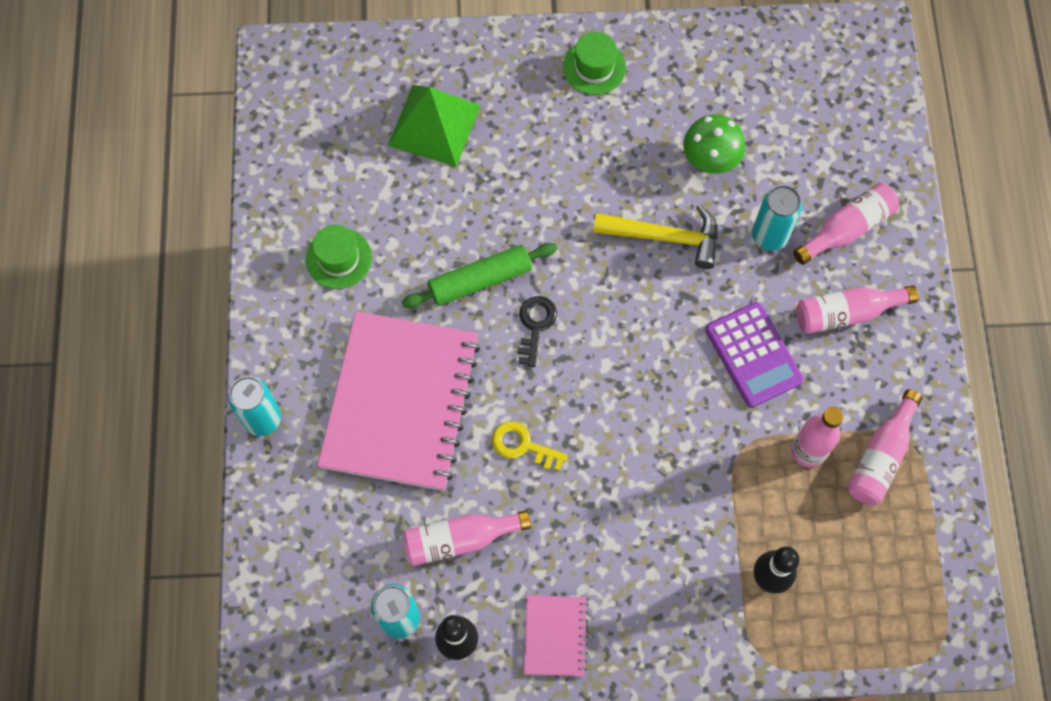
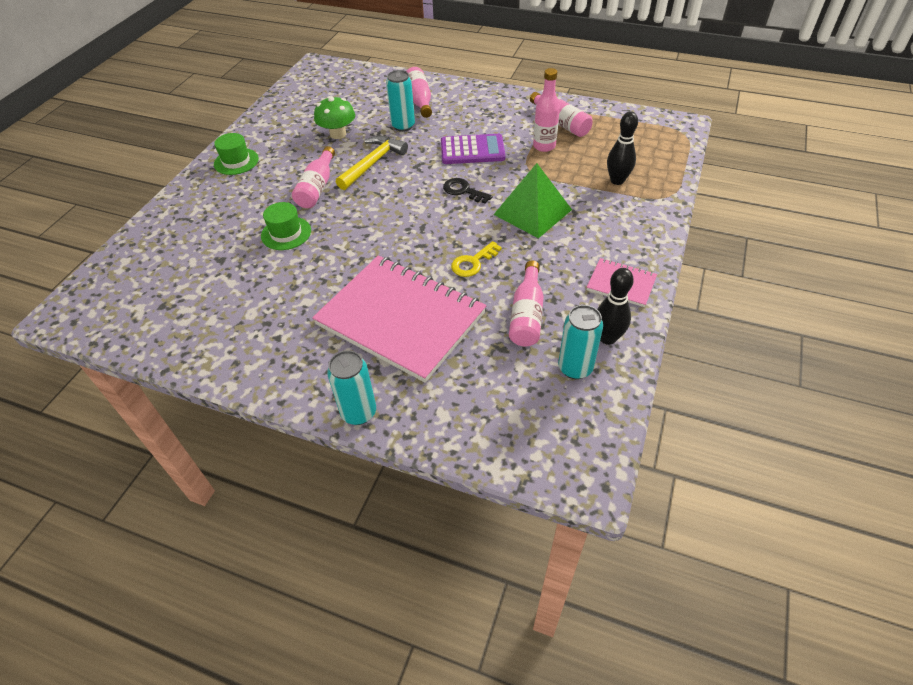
camera: 65 degrees left, 20 degrees down
(338, 258) = (259, 323): green hat -> green hat (286, 233)
(434, 125) = (204, 242): green pyramid -> green pyramid (532, 212)
(480, 280) = (337, 251): green rolling pin -> none
(535, 326) = (390, 233): black key -> black key (463, 191)
(846, 313) = (469, 113): pink bottle -> pink bottle (317, 187)

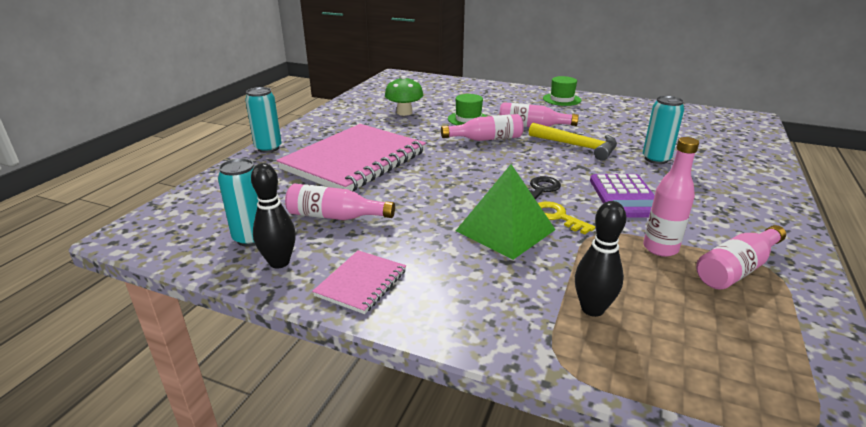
camera: 90 degrees right, 20 degrees down
(338, 134) = (622, 131): green mushroom -> green mushroom (404, 112)
(420, 100) = (720, 167): pink bottle -> pink bottle (486, 139)
(473, 262) = (419, 192): yellow key -> yellow key (557, 217)

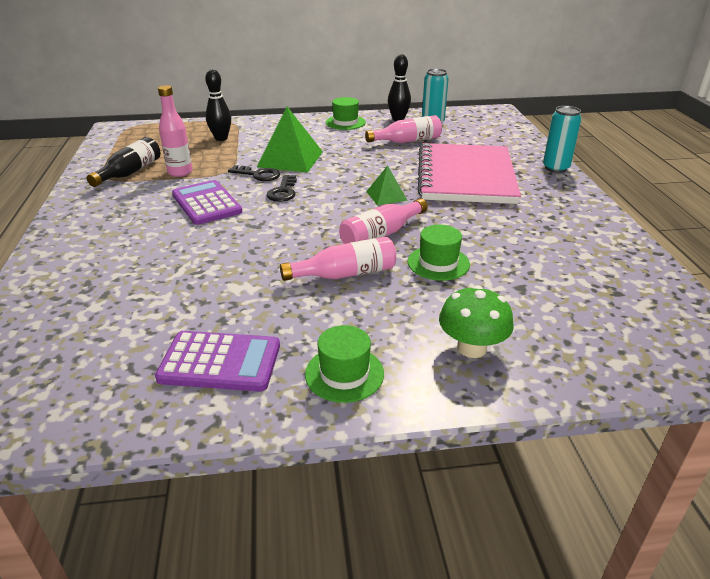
camera: 150 degrees right, 5 degrees up
(361, 283) = (345, 122): pink notebook -> green hat
(404, 112) = (531, 251): green mushroom -> green mushroom (471, 348)
(447, 162) = (386, 196): none -> green pyramid
(557, 217) = (258, 175): yellow key -> black key
(577, 146) = (270, 253): yellow hammer -> none
(621, 112) = (220, 362): none -> purple calculator
(656, 159) = (171, 258): turquoise can -> none
(736, 269) = (130, 172): pink bottle -> black bottle

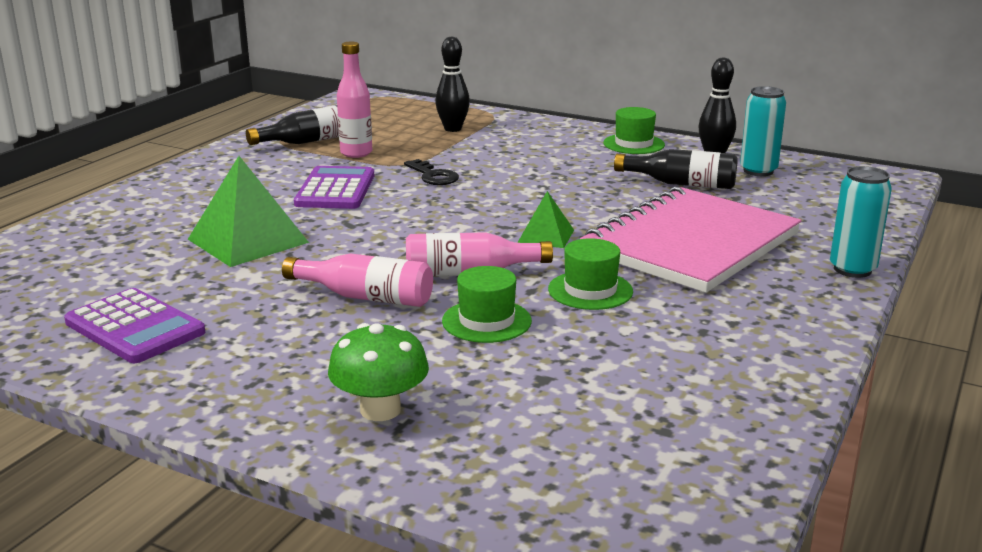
camera: 35 degrees right, 10 degrees down
(283, 191) = (432, 199): black key -> none
(290, 159) = (496, 168): green pyramid -> green pyramid (247, 240)
(344, 374) = (220, 379): green hat -> green hat (590, 290)
(407, 141) = (681, 184): pink bottle -> black bottle

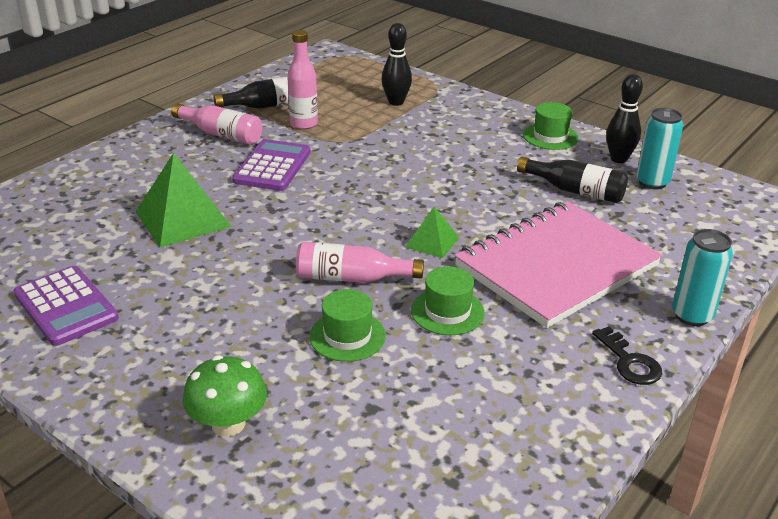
camera: 10 degrees right, 10 degrees up
(366, 297) = (257, 295): pink bottle -> pink bottle (221, 134)
(433, 176) = (360, 158): black key -> black key (629, 361)

